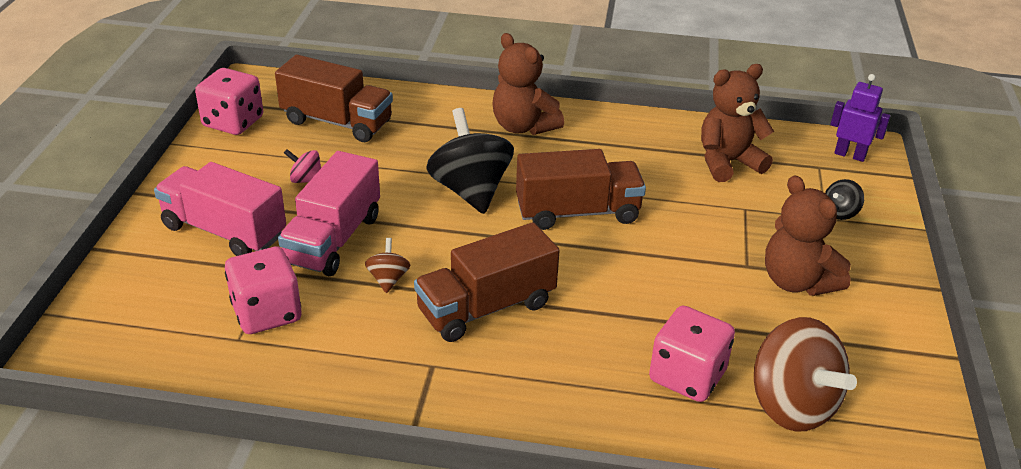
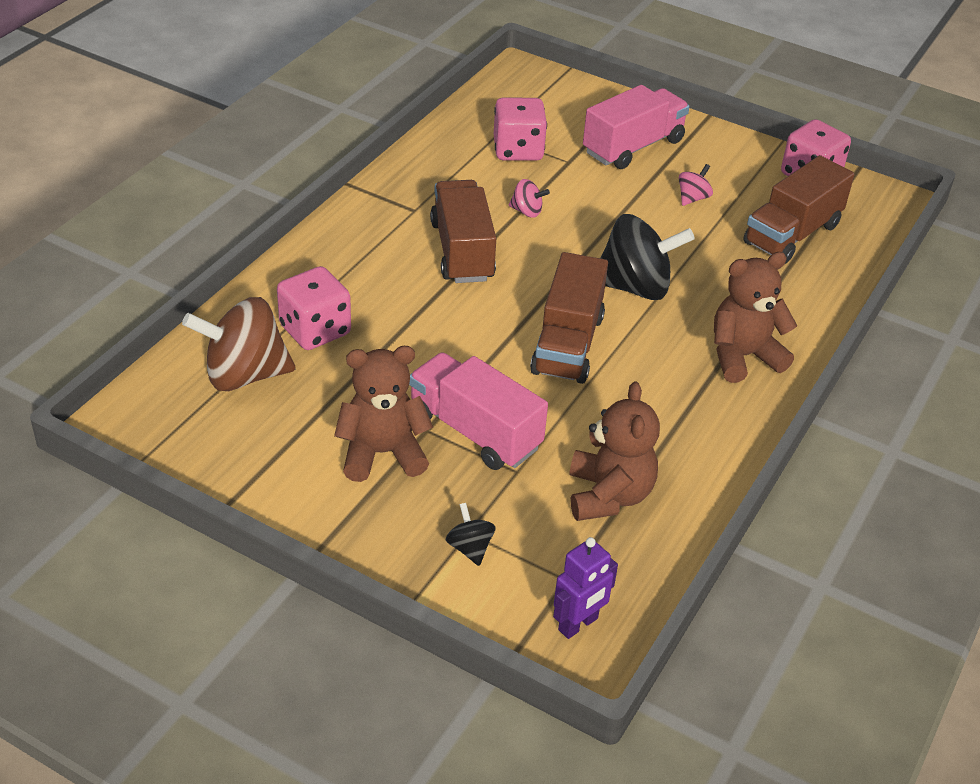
camera: 110 degrees right, 5 degrees up
(333, 240) = (595, 195): pink truck -> pink truck (474, 431)
(388, 279) = (527, 211): brown spinning top -> pink spinning top

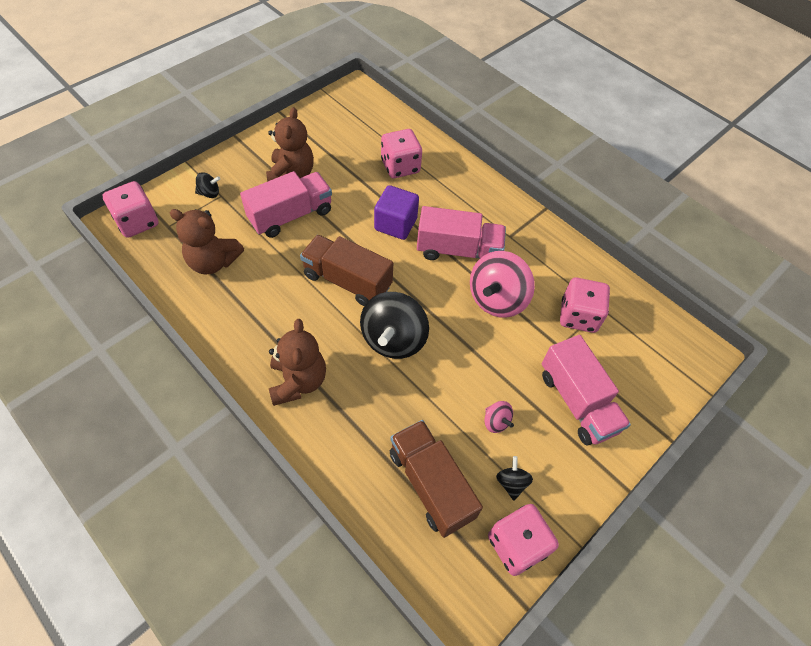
camera: 105 degrees right, 15 degrees up
(244, 375) = (373, 134): brown spinning top -> none
(441, 316) = (395, 224): none -> purple cube
(462, 251) = (458, 250): brown truck -> pink truck
(527, 211) = (497, 299): pink spinning top -> pink spinning top, size x2.19
(578, 624) = (137, 222): purple robot -> pink dice
(752, 183) = (511, 483): none -> black spinning top

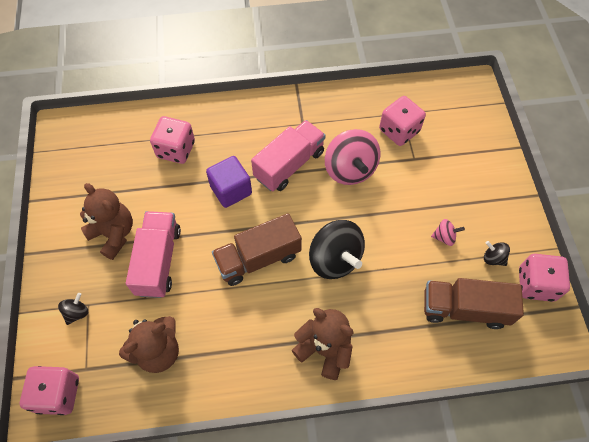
camera: 50 degrees left, 5 degrees up
(577, 402) = (461, 179): pink truck -> none

